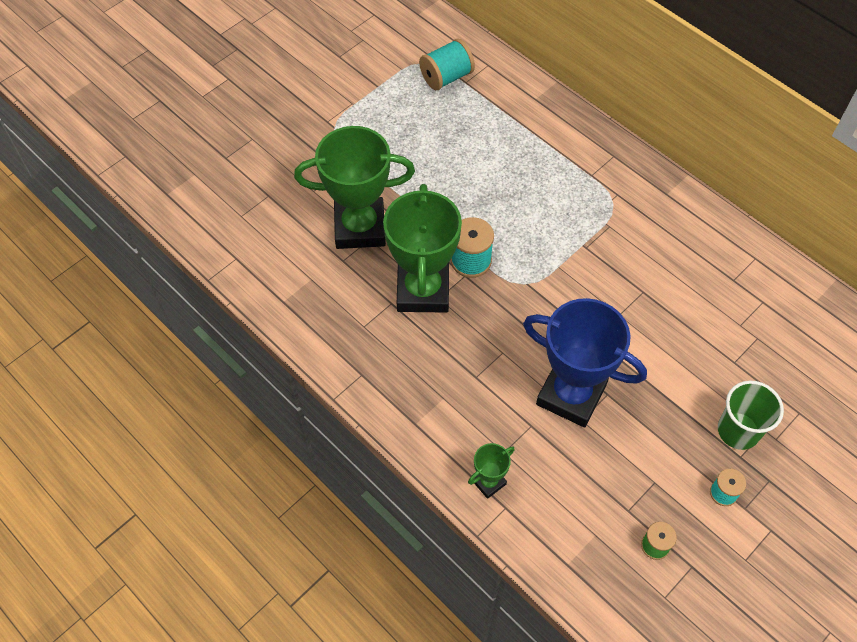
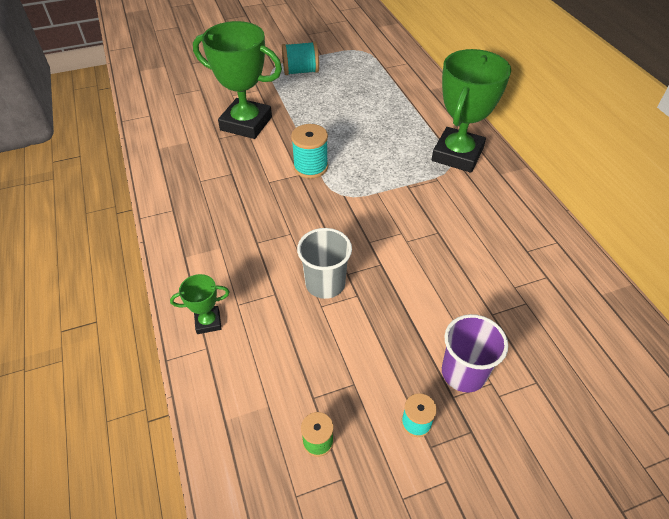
camera: 25 degrees right, 10 degrees down
(423, 290) = (260, 173): green trophy -> green trophy (457, 155)
(446, 77) = (372, 61): turquoise spool -> turquoise spool (301, 71)
(571, 395) = (325, 284): blue trophy -> grey cup
(738, 431) = (463, 373): green cup -> purple cup

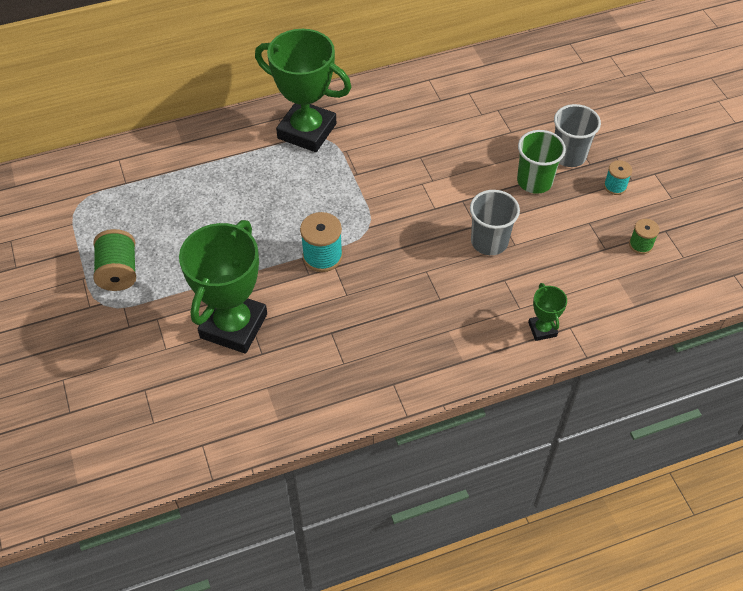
camera: 90 degrees left, 5 degrees up
(301, 71) = (119, 272): turquoise spool -> green spool
(415, 331) = (534, 181): none -> green cup
(463, 373) = (569, 155): purple cup -> grey cup

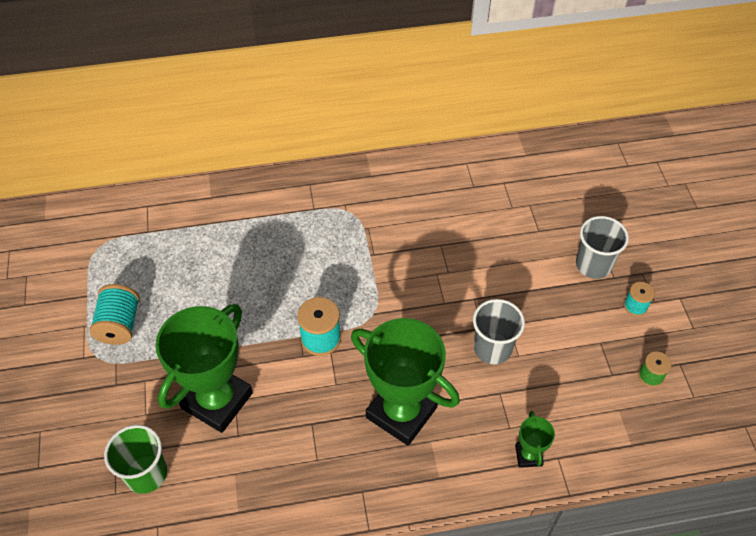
camera: 10 degrees right, 0 degrees up
(119, 272) = (119, 324): green spool -> turquoise spool
(307, 131) = (334, 202): green trophy -> green trophy (401, 412)
(534, 181) = (552, 288): green cup -> green cup (146, 474)

